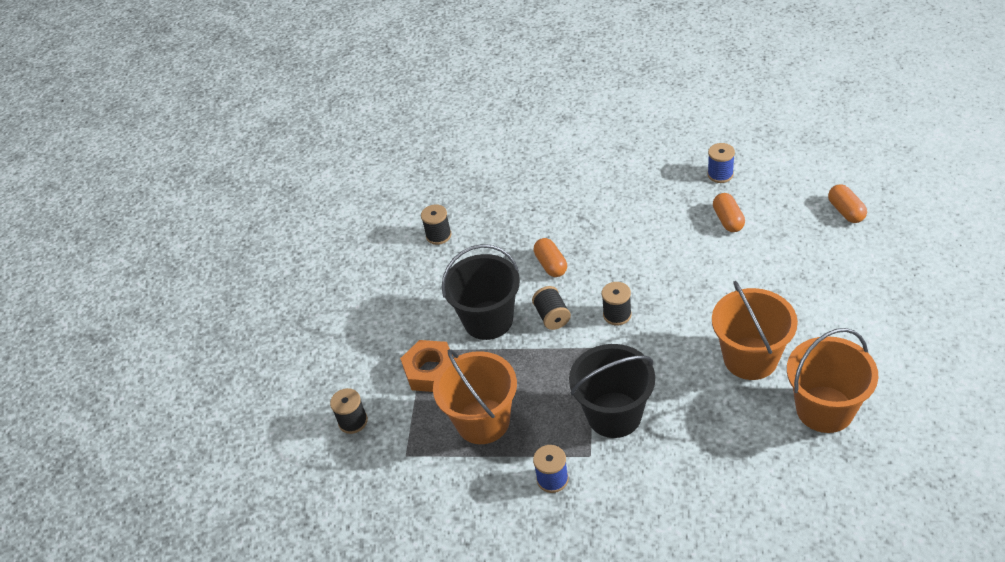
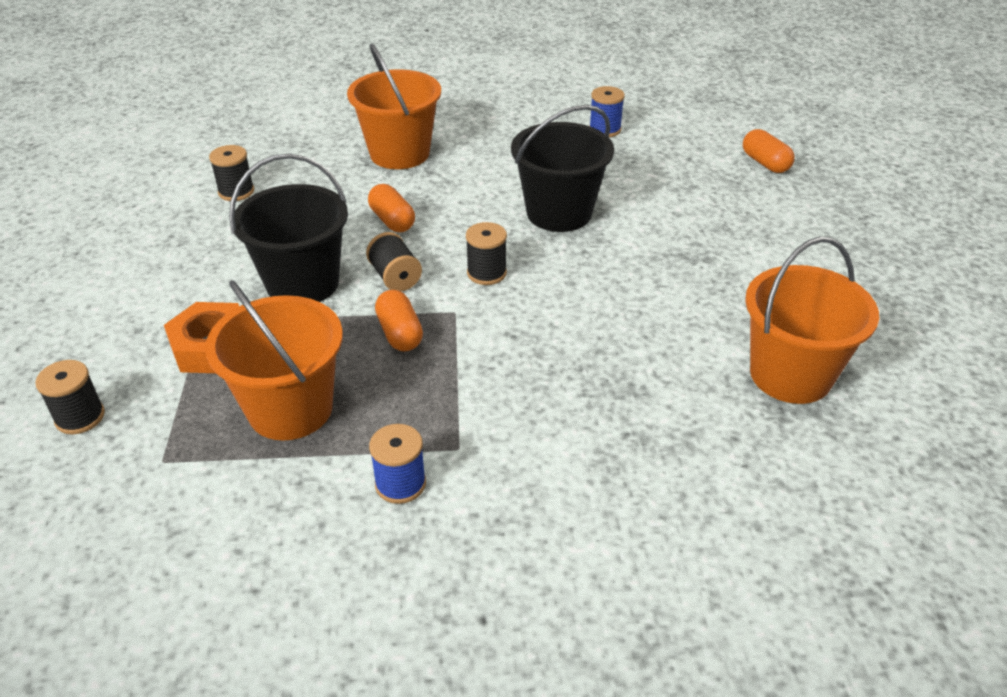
camera: 15 degrees left, 5 degrees down
(614, 415) = (491, 393): black bucket -> black bucket (559, 213)
(728, 220) = (621, 172): orange capsule -> orange capsule (400, 333)
(750, 358) = (676, 318): orange bucket -> orange bucket (399, 153)

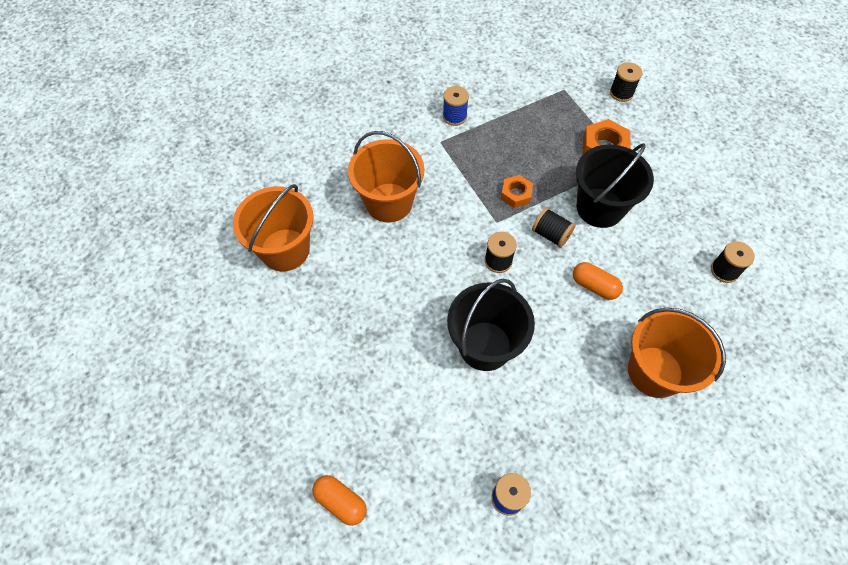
camera: 155 degrees right, 20 degrees up
(290, 409) = (533, 131): orange bucket -> orange bucket (389, 202)
(400, 333) = (516, 194): orange capsule -> orange nut

